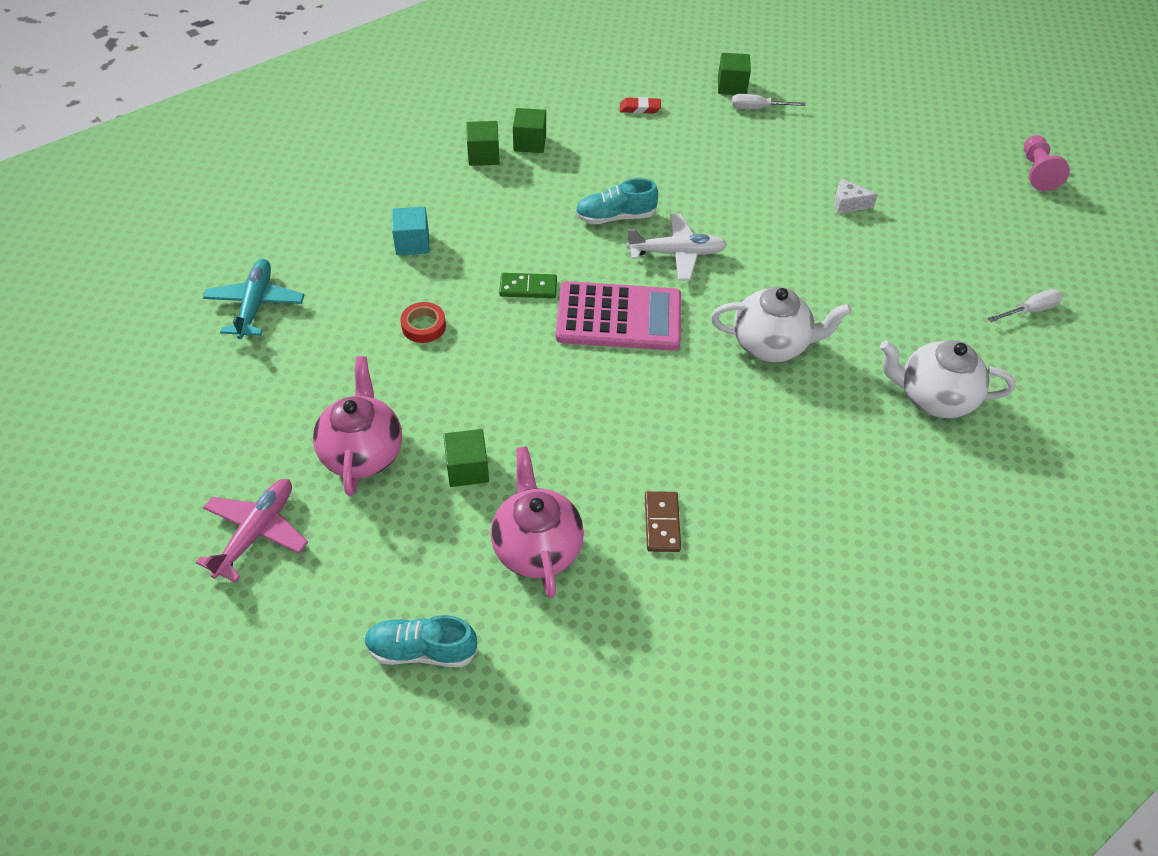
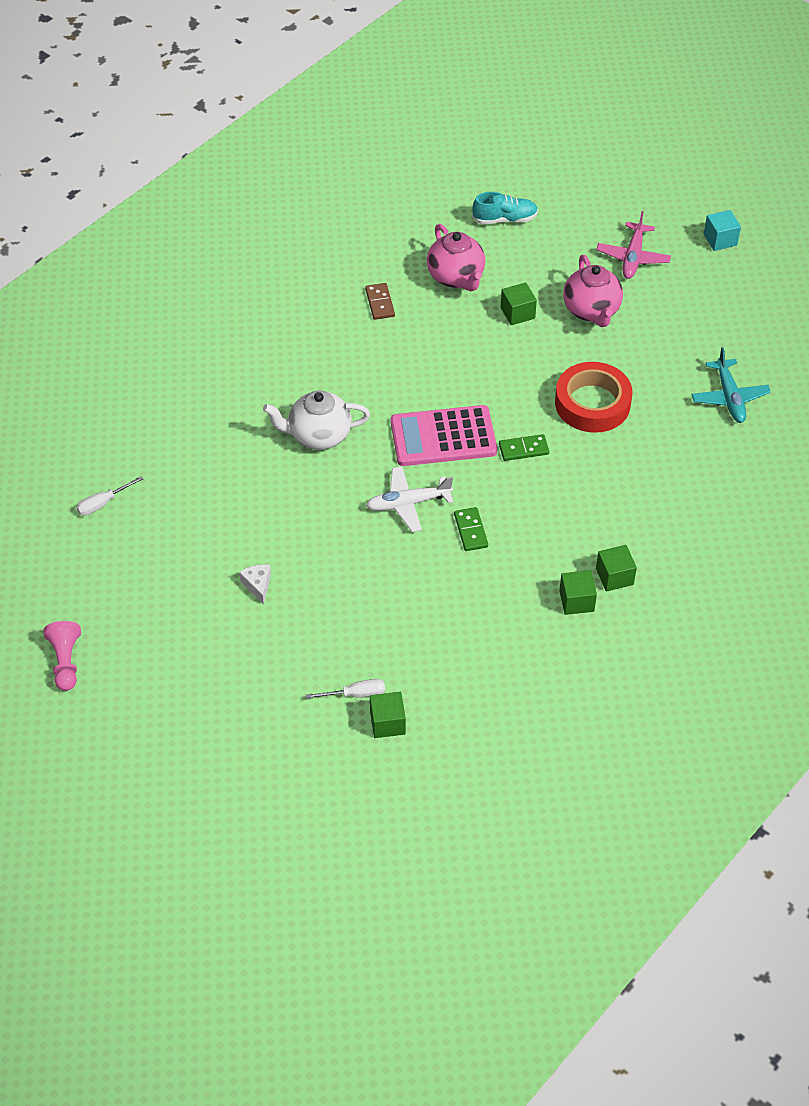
camera: 170 degrees right, 0 degrees up
(412, 243) = (636, 472): turquoise cube -> turquoise cube (720, 240)
(423, 326) = (592, 403): red tape -> red tape, size x2.16
(615, 217) = (470, 531): turquoise shoe -> green domino
(639, 108) = (480, 669): red eraser -> none
(848, 204) = (258, 585): white cheese -> white cheese turned 105 degrees counterclockwise
(933, 398) = (192, 415): white teapot -> none

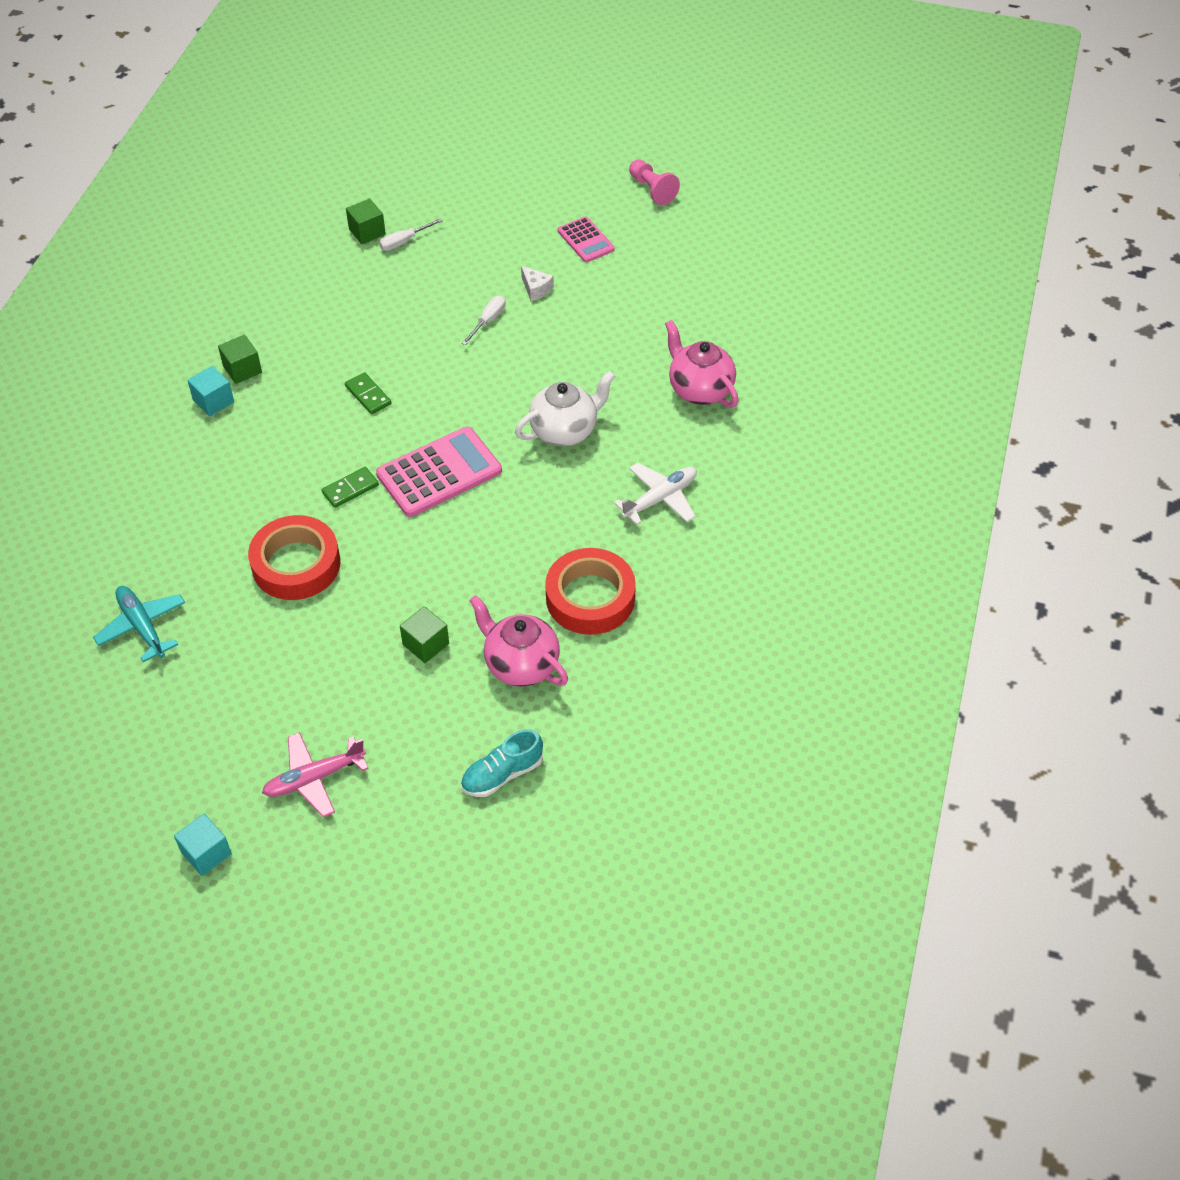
camera: 155 degrees right, 0 degrees up
(103, 503) = (720, 305): white screwdriver -> white screwdriver (488, 320)
(174, 624) = (585, 240): none -> pink calculator
(379, 303) = (590, 598): brown domino -> red tape
(408, 503) = (440, 399): white plane -> white plane (660, 498)
(591, 311) = (339, 680): pink teapot -> pink teapot (699, 389)
(614, 576) = (213, 401): green cube -> turquoise cube
(633, 257) = (314, 778): pink plane -> pink plane turned 105 degrees counterclockwise

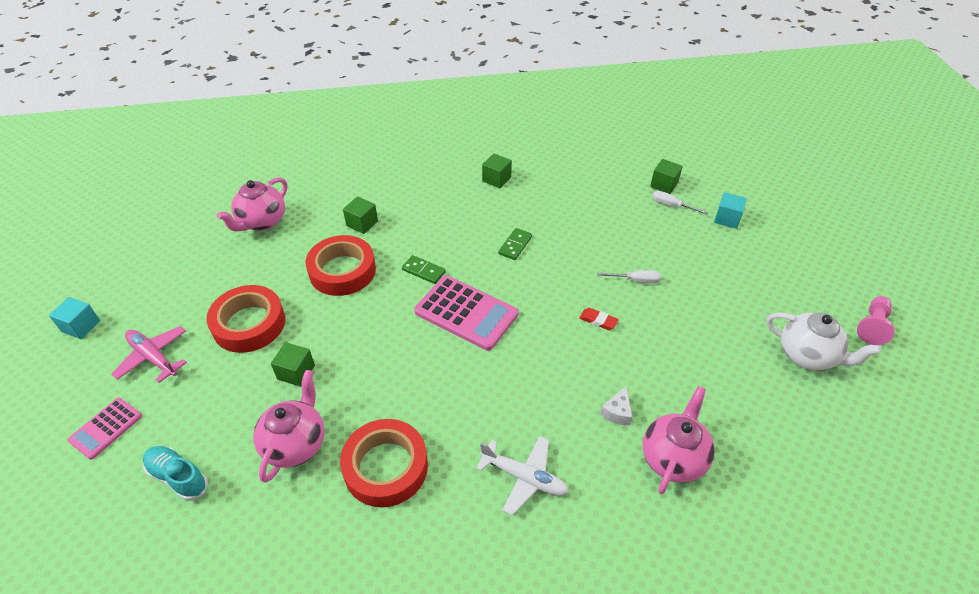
camera: 65 degrees right, 5 degrees down
(142, 626) = (262, 222): turquoise plane -> pink teapot
(213, 401) = (461, 178): turquoise cube -> turquoise cube (727, 219)
(225, 523) = (362, 223): none -> green cube
(322, 674) = (249, 324): none -> red tape
(520, 372) = (598, 321): none -> red eraser
(536, 289) = (691, 295): white cheese -> white cheese (617, 412)
(565, 431) = (557, 374): white teapot -> white teapot (807, 355)
(585, 240) = (771, 305): pink calculator -> pink calculator (106, 428)

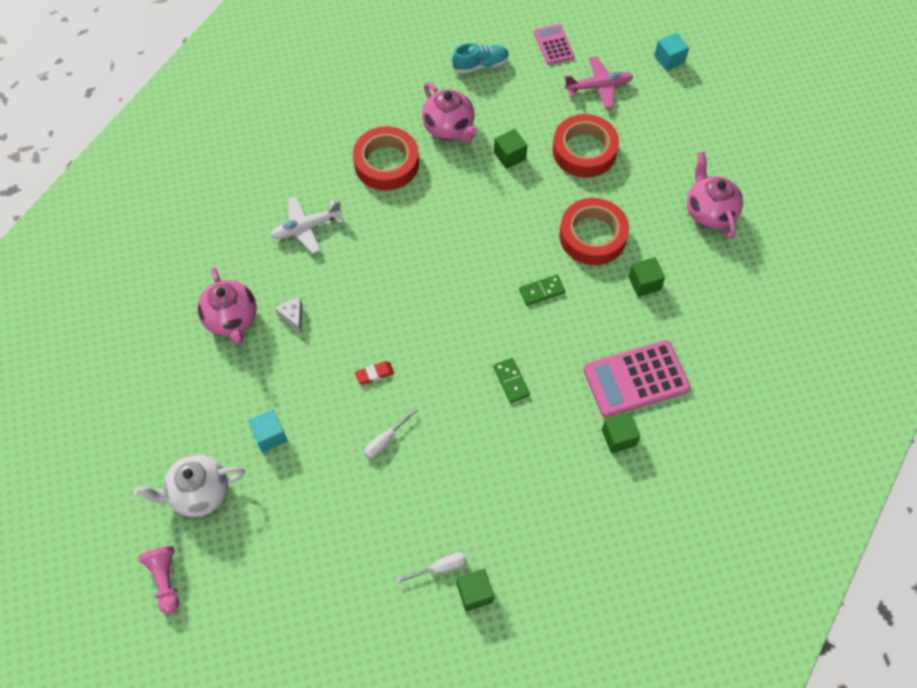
camera: 130 degrees right, 15 degrees up
(466, 313) = (468, 289): pink calculator -> pink calculator (636, 379)
(727, 219) = (377, 602): turquoise cube -> turquoise cube (269, 436)

